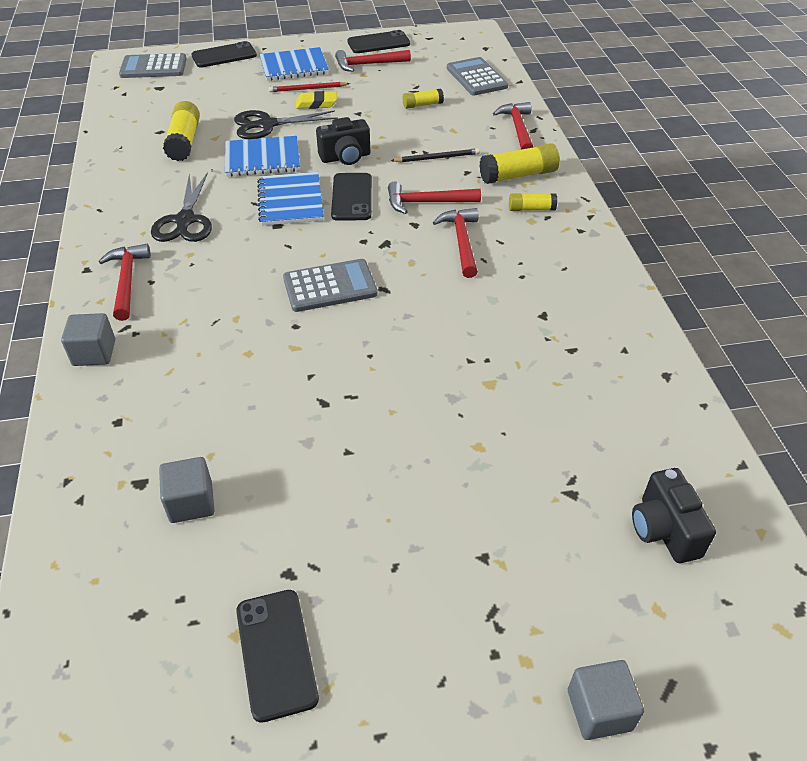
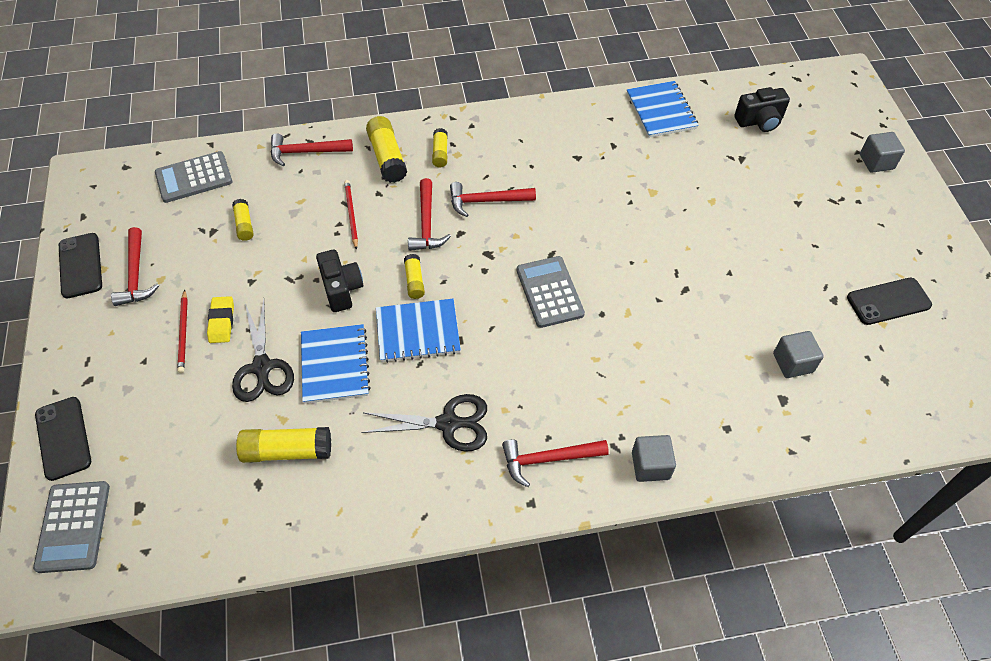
camera: 90 degrees left, 10 degrees up
(294, 66) = (119, 352): blue notebook -> blue notebook (661, 111)
(352, 197) = (414, 281): black phone -> yellow glue stick
(437, 158) = (351, 214): black pencil -> red pencil

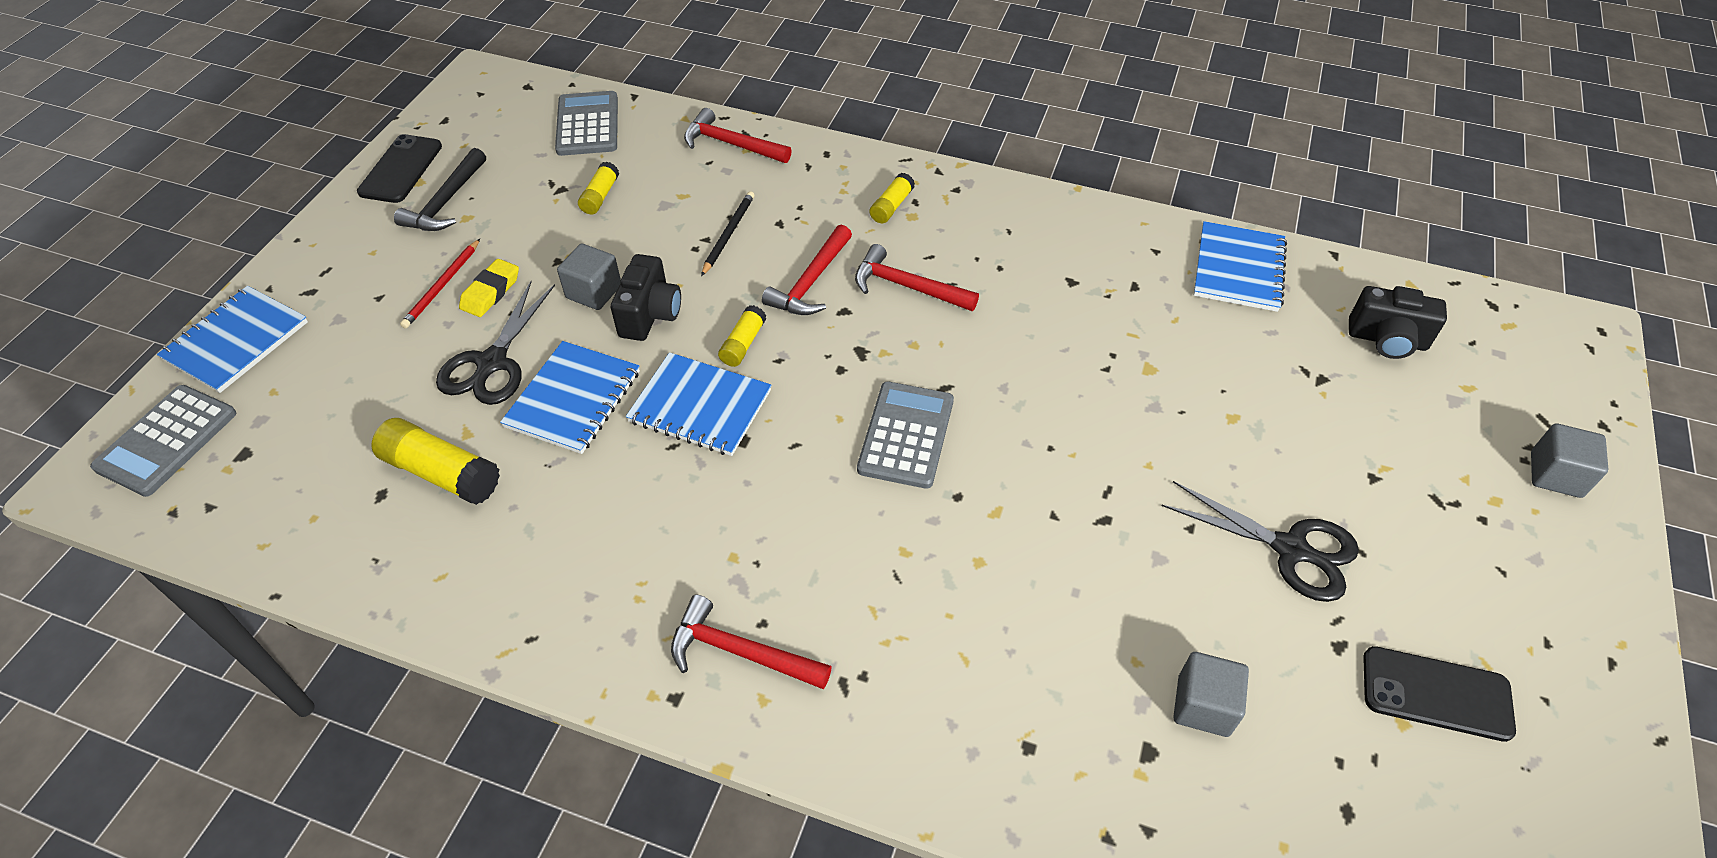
camera: 30 degrees right, 5 degrees down
(63, 438) = (236, 341): black phone -> blue notebook
(136, 275) = (446, 202): red hammer -> black hammer
(194, 178) = (587, 125): grey calculator -> grey calculator turned 75 degrees clockwise
(351, 214) = (728, 234): red pencil -> black pencil
(387, 157) = (822, 187): yellow glue stick -> none
(449, 423) = (651, 538): black scissors -> black scissors (1292, 550)
(650, 465) = (875, 738): grey cube -> grey cube (594, 292)

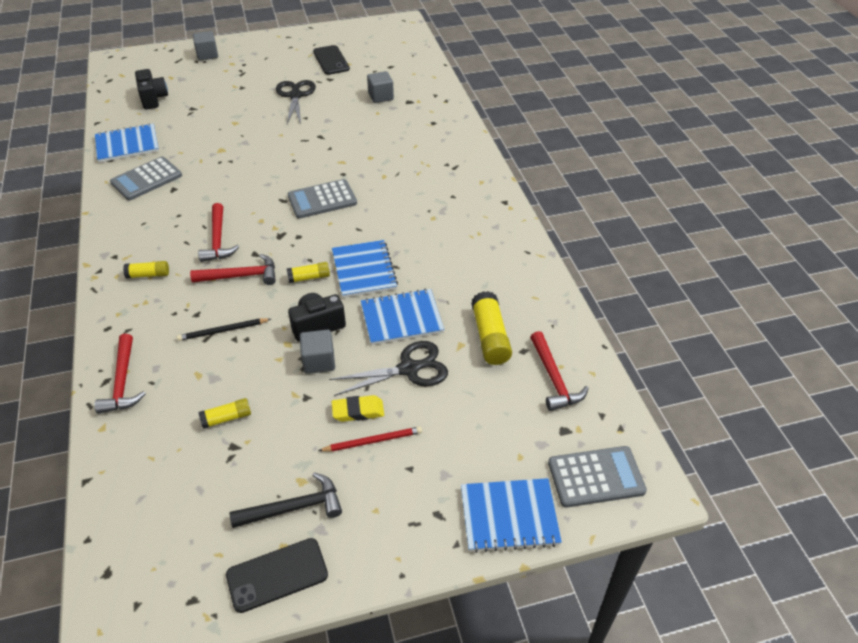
camera: 125 degrees left, 5 degrees down
(587, 125) = (143, 485): grey calculator -> grey calculator (146, 179)
(740, 652) = (470, 195): red hammer -> red hammer (554, 379)

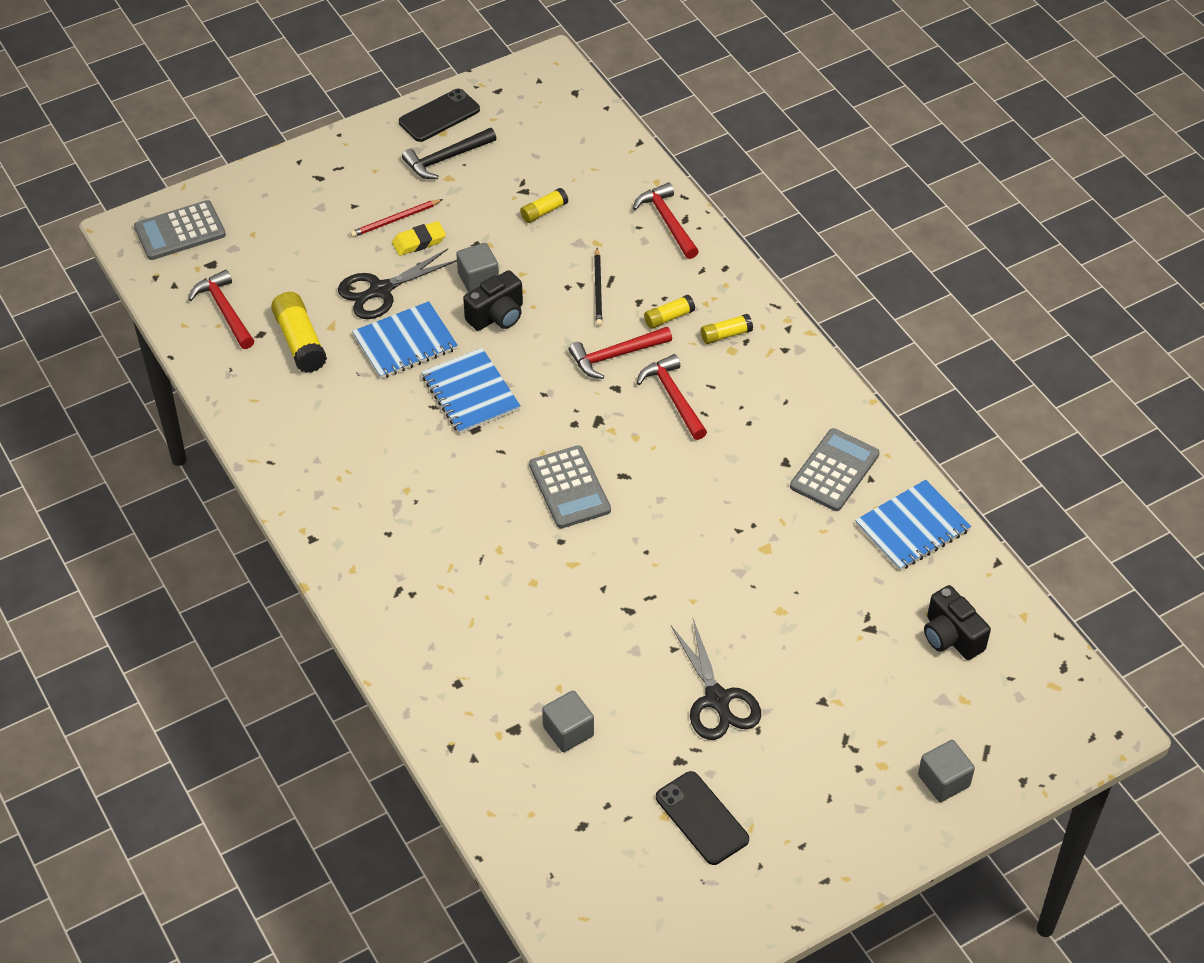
camera: 165 degrees right, 5 degrees up
(223, 331) = (598, 289): black pencil -> black pencil turned 120 degrees clockwise
(309, 277) = (533, 370): yellow glue stick -> yellow glue stick (669, 317)
(322, 200) = (569, 488): grey calculator -> grey calculator turned 105 degrees clockwise
(509, 516) = (256, 188): blue notebook -> none

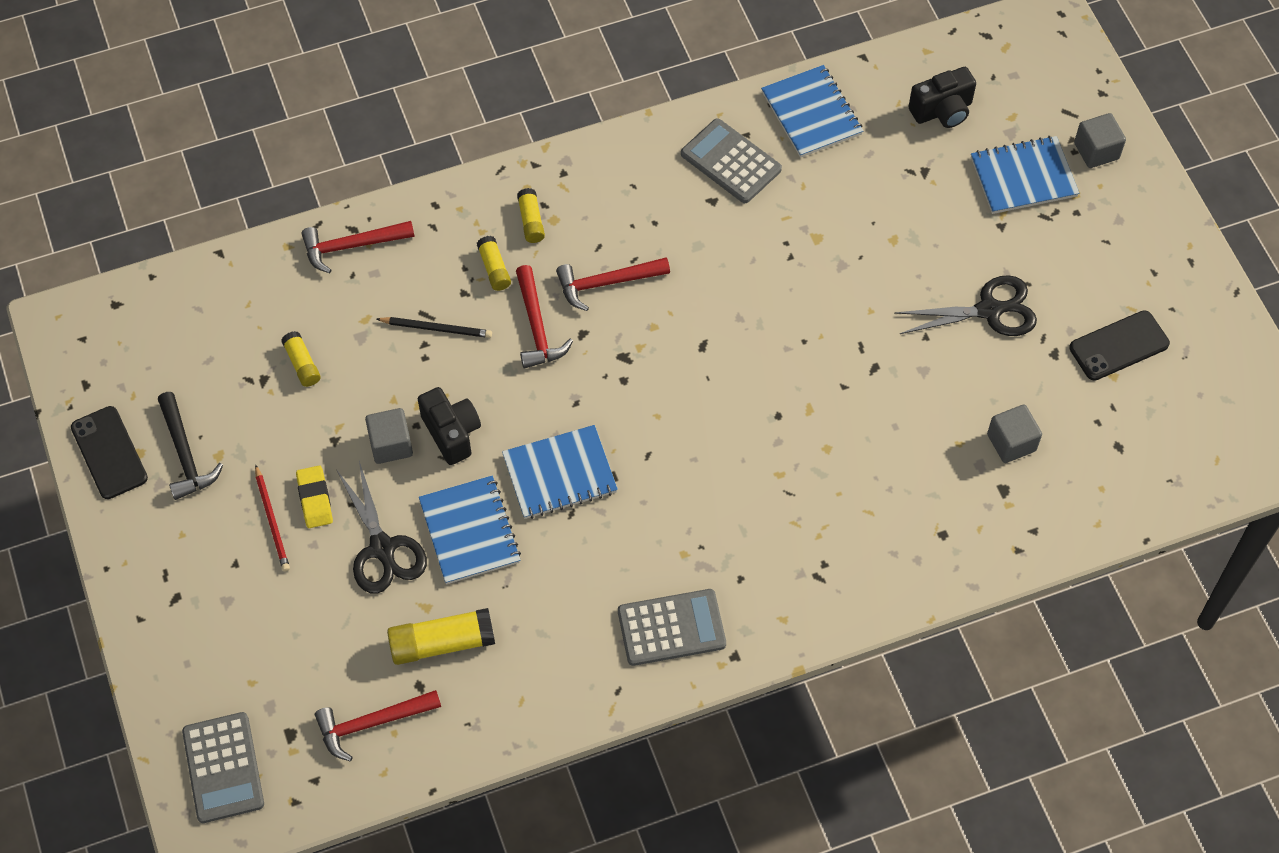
camera: 80 degrees left, 10 degrees up
(569, 488) = (710, 397): grey calculator -> grey calculator (671, 628)
(889, 716) = (1023, 177): none -> blue notebook

